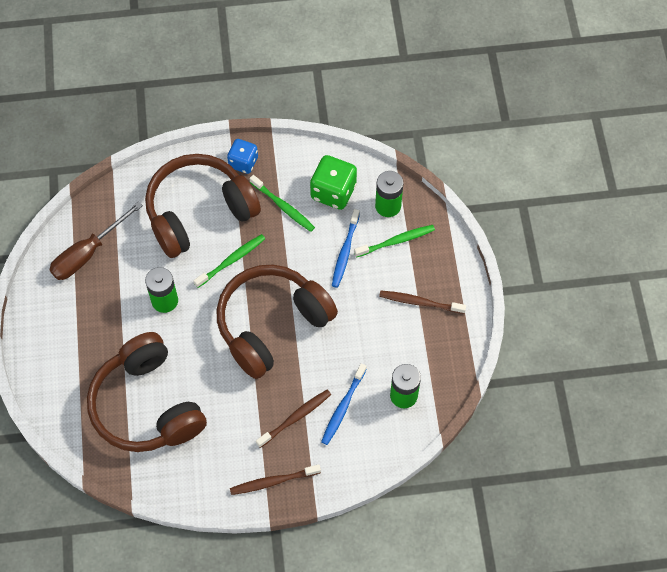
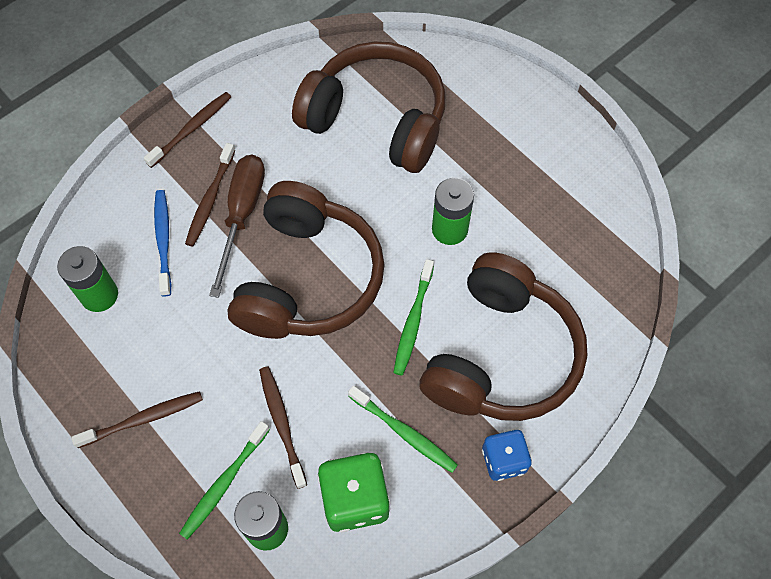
camera: 145 degrees right, 0 degrees up
(88, 253) = (580, 226): brown screwdriver -> brown screwdriver (242, 215)
(283, 207) = (404, 433): green toothbrush -> green toothbrush turned 150 degrees counterclockwise
(345, 252) = (282, 424): blue toothbrush -> brown toothbrush

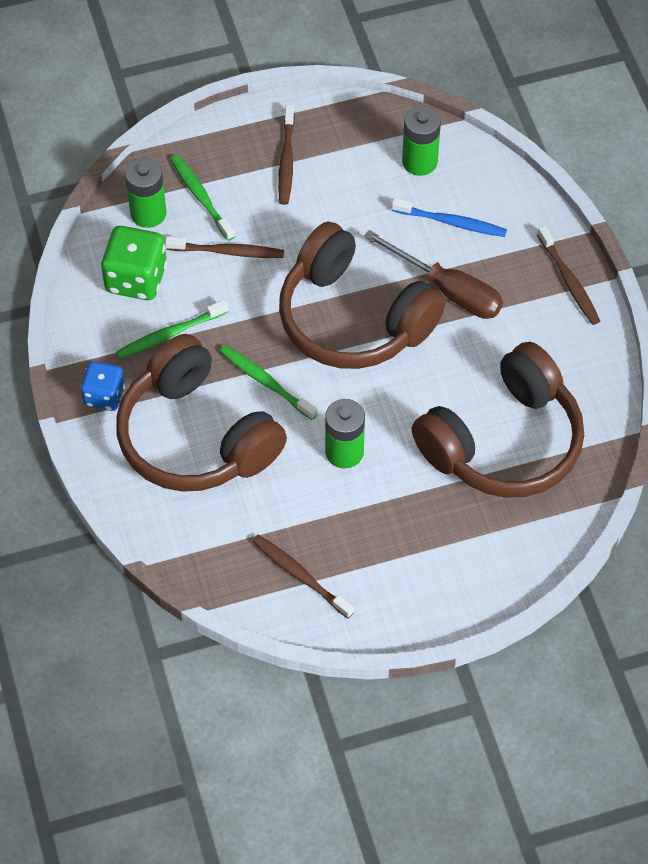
camera: 115 degrees right, 5 degrees down
(210, 200) = (478, 270): brown toothbrush -> brown toothbrush (300, 575)

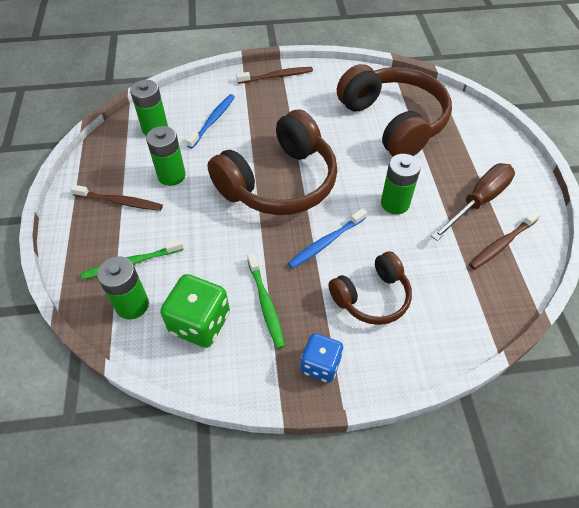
camera: 80 degrees left, 5 degrees down
(196, 436) = (371, 297): brown headphones -> brown headphones, size x0.56
(228, 252) = (194, 251): brown toothbrush -> none
(266, 382) = (326, 242): green toothbrush -> blue toothbrush
(340, 201) = (171, 175): none -> green battery
(448, 290) = (268, 130): brown screwdriver -> brown screwdriver (478, 201)

